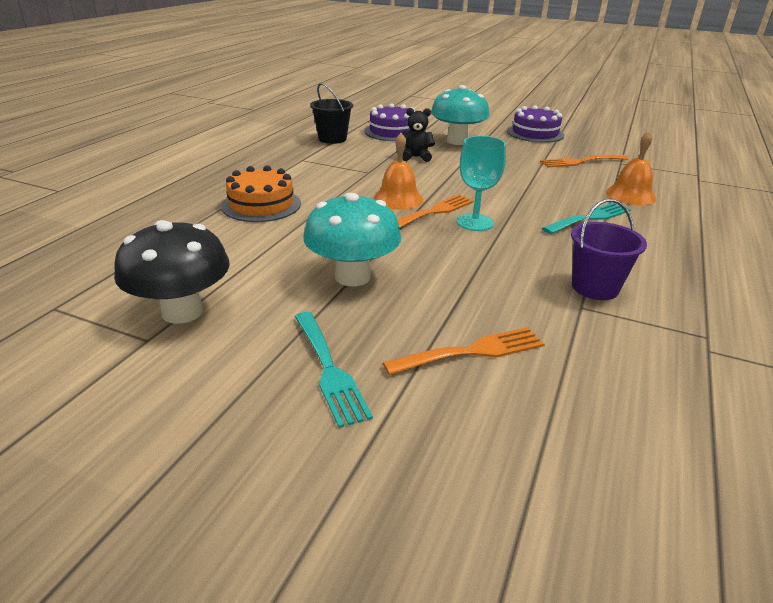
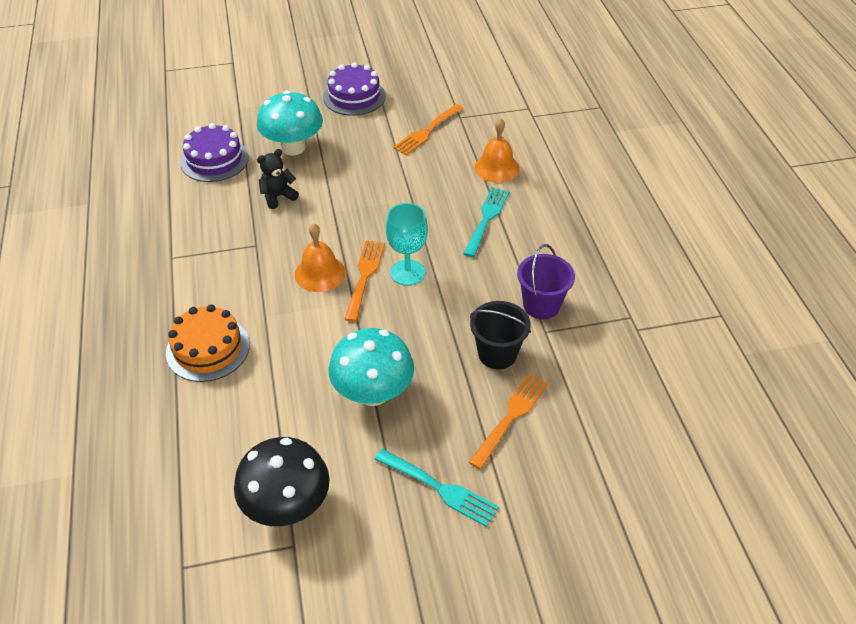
camera: 35 degrees left, 15 degrees up
(332, 139) = (165, 204): black bucket -> black bucket (497, 354)

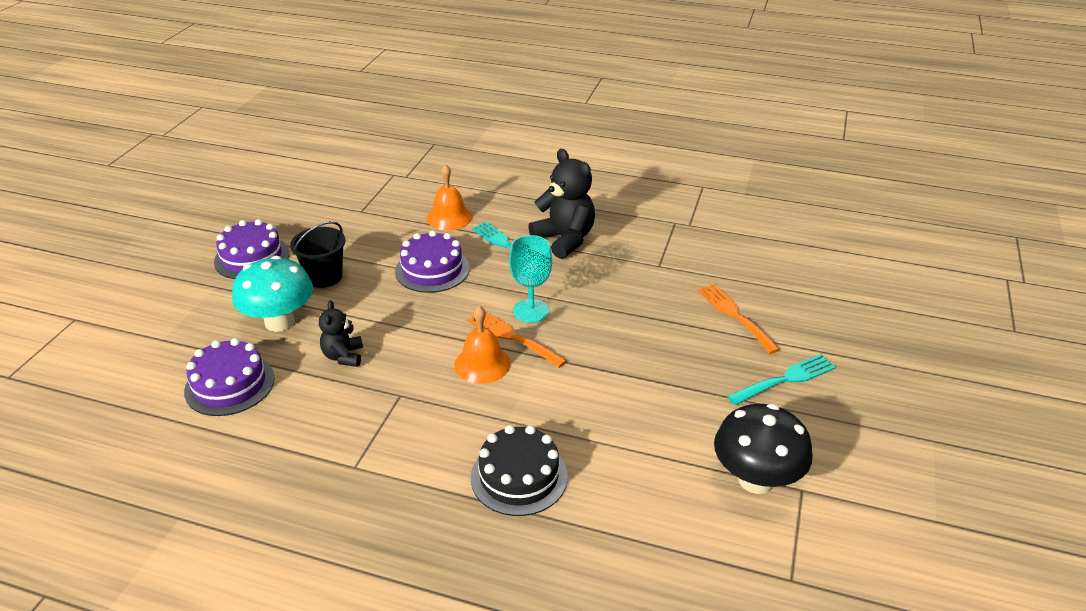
camera: 60 degrees left, 10 degrees down
(208, 348) = (519, 477): orange cake -> black cake
(373, 393) = (659, 381): turquoise mushroom -> none
(416, 192) = (432, 270): none -> purple cake
(427, 131) = (358, 235): orange fork -> none
(497, 354) = (664, 298): black bucket -> black bucket (324, 277)
(528, 251) = (564, 240): none -> black teddy bear
(541, 305) = (629, 256): purple bucket -> none

